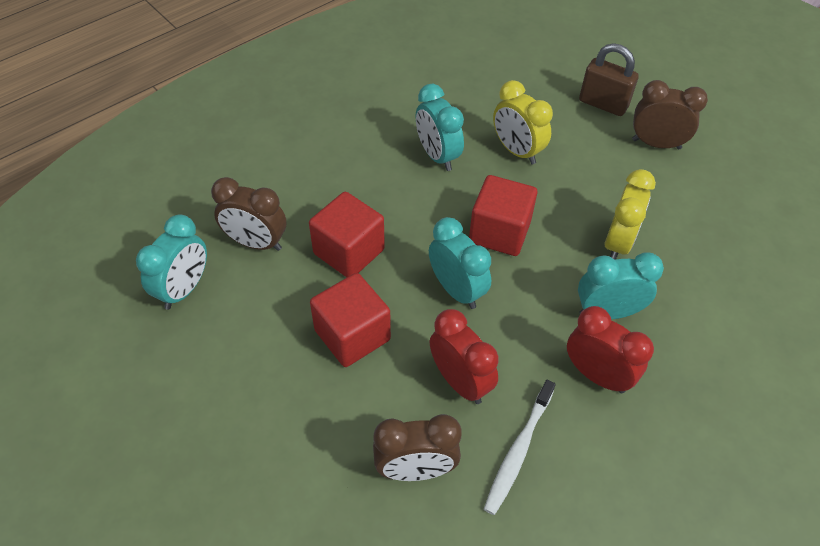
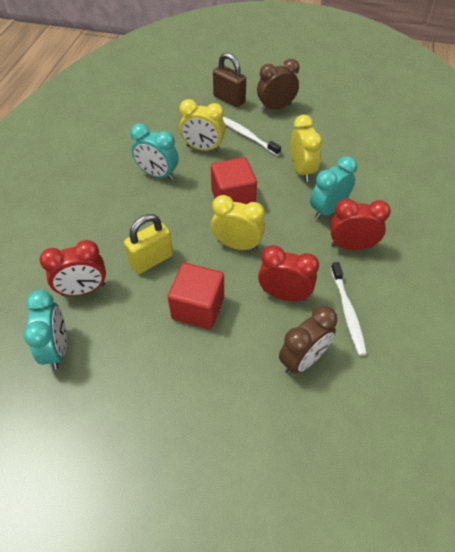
camera: 35 degrees left, 0 degrees up
(256, 243) = (83, 290): brown clock -> red clock
(349, 251) = (151, 260): red cube -> yellow padlock
(457, 290) = (237, 245): turquoise clock -> yellow clock
(585, 162) = (247, 136): none -> white toothbrush
(603, 104) = (229, 99): brown padlock -> brown padlock turned 45 degrees clockwise

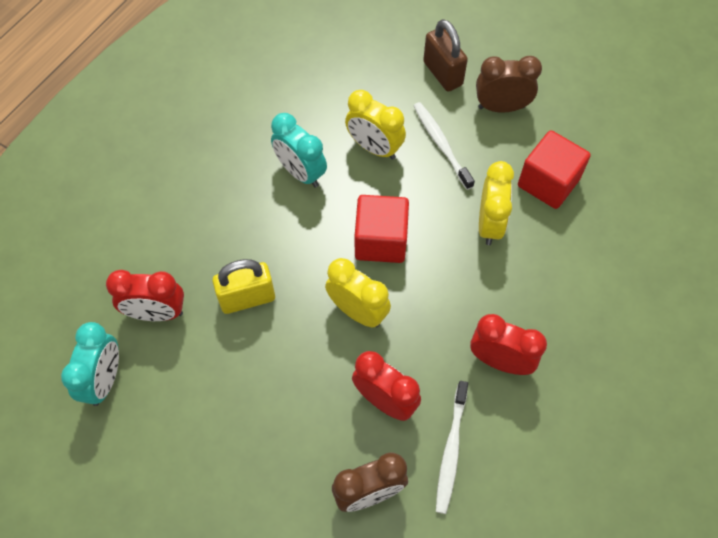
camera: 20 degrees right, 10 degrees up
(198, 308) = (277, 383): red cube -> red cube (548, 182)
(327, 210) = (495, 297): turquoise clock -> none

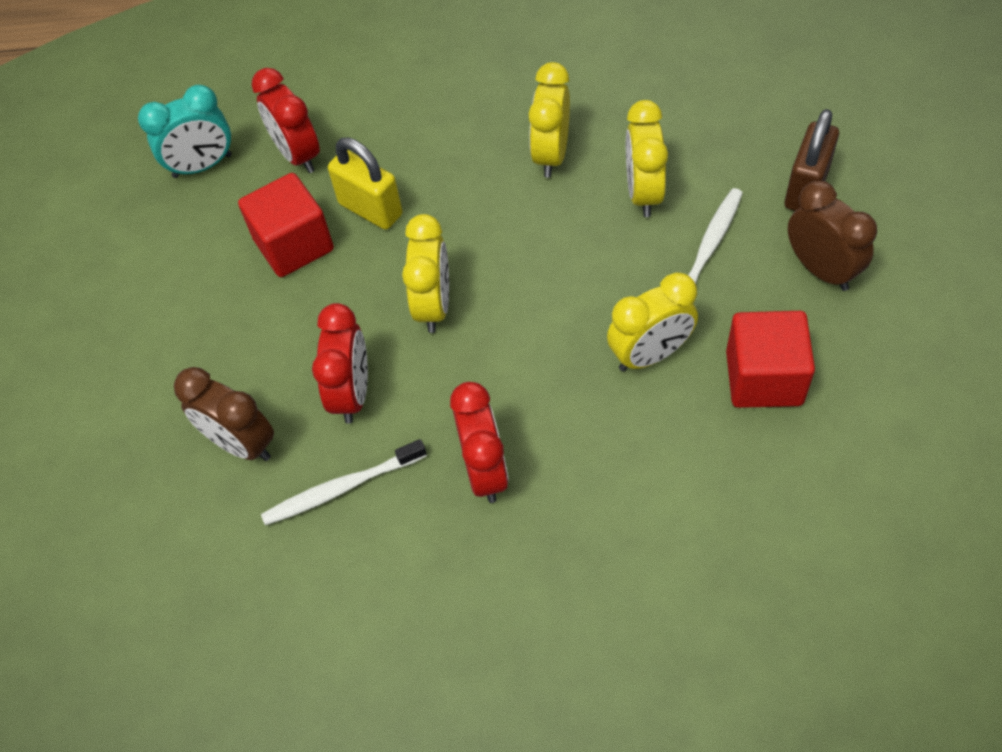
camera: 60 degrees right, 5 degrees down
(300, 172) = (551, 155): turquoise clock -> yellow clock
(380, 241) = (534, 271): red cube -> red cube (294, 245)

